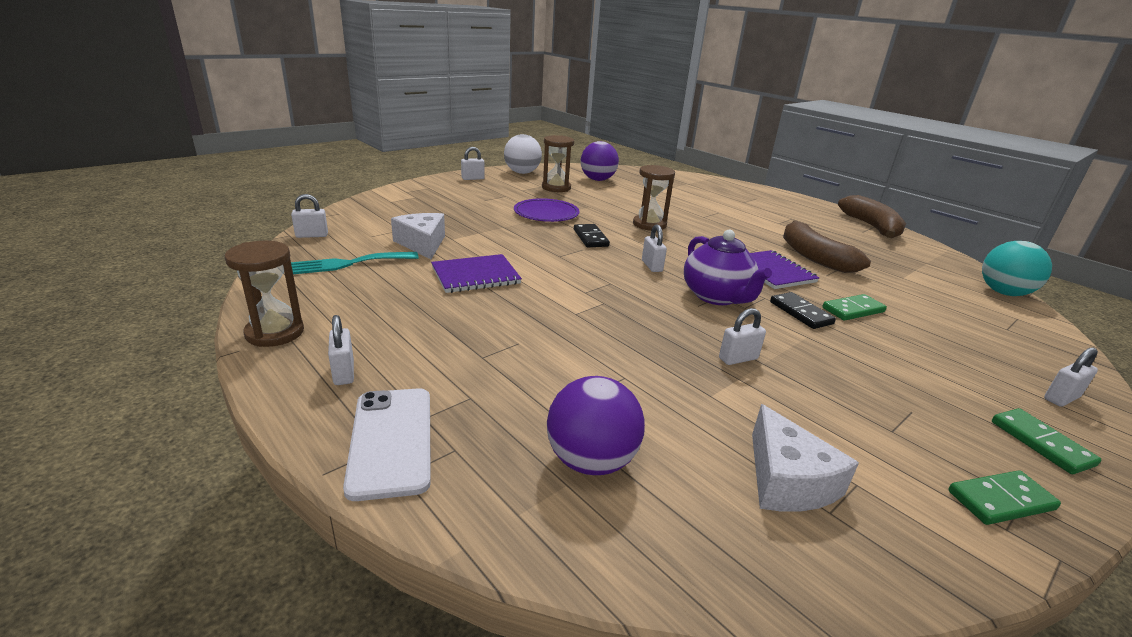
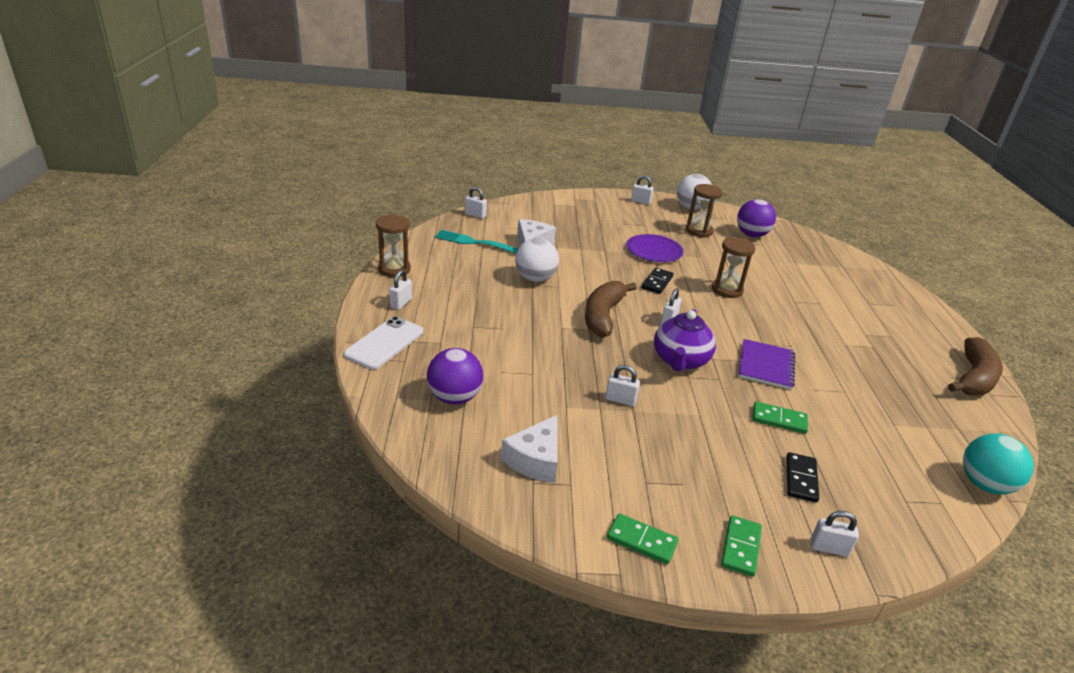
camera: 40 degrees right, 5 degrees up
(475, 276) = (535, 278): purple notebook -> white ball
(800, 313) = (727, 400): black domino -> black domino (801, 479)
(814, 257) = (835, 373): brown banana -> brown banana (603, 316)

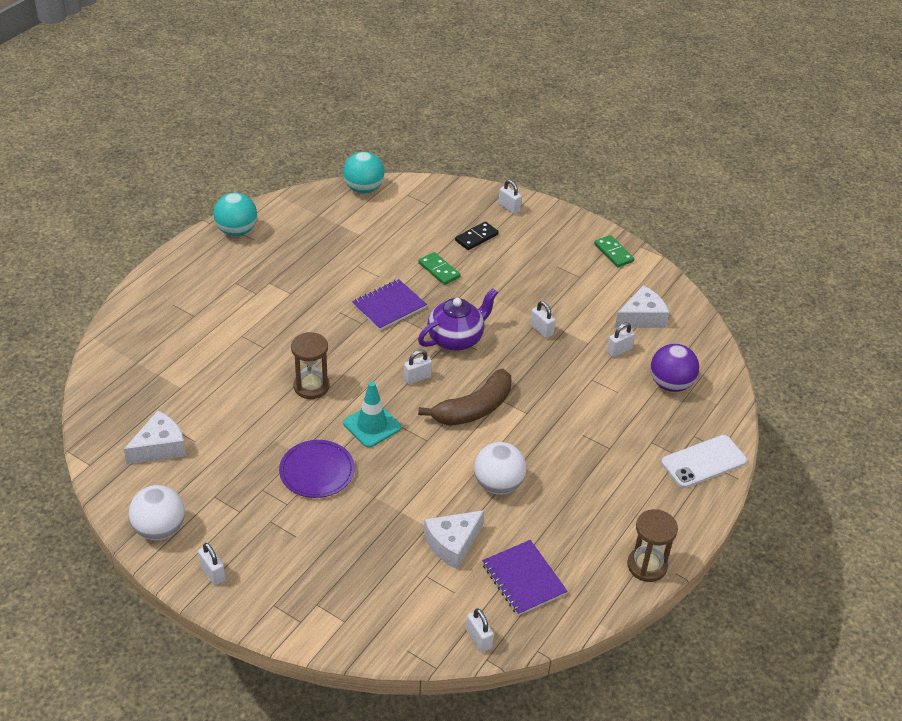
camera: 145 degrees left, 10 degrees up
(401, 303) = (664, 507): white padlock -> white padlock (619, 350)
(472, 242) = (523, 579): turquoise fork -> purple notebook
(657, 282) = (372, 425): black domino -> turquoise traffic cone
(699, 231) = (215, 481): brown hourglass -> none
(740, 547) = (559, 228): green domino -> none
(751, 235) = (160, 447): purple ball -> white cheese
(973, 378) = (237, 231): brown banana -> turquoise ball

